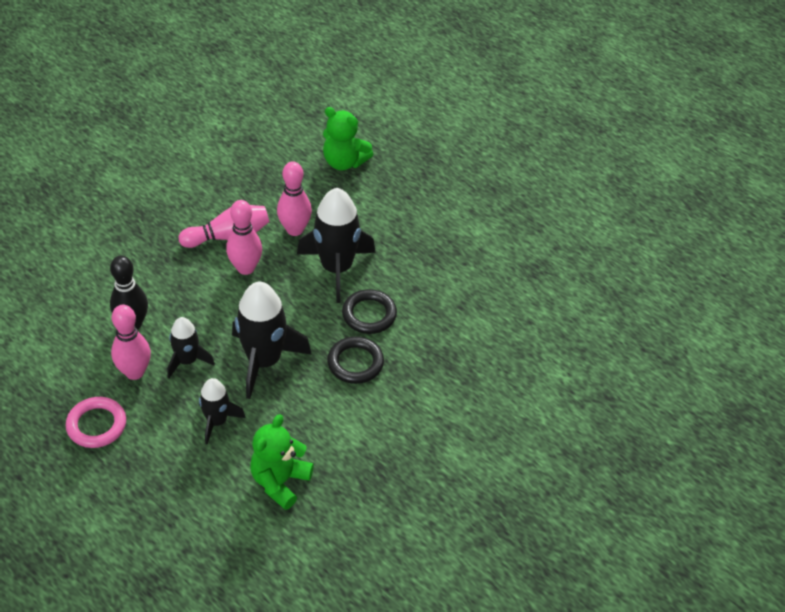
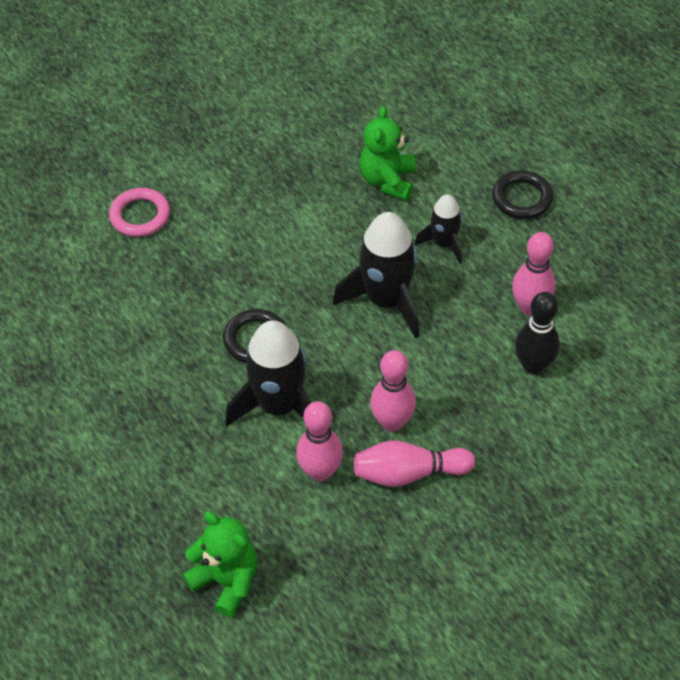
camera: 165 degrees left, 5 degrees up
(96, 425) = (569, 256): pink ring -> pink ring (140, 216)
(187, 361) = (471, 312): black rocket -> none
(280, 482) = (388, 180): green teddy bear -> green teddy bear turned 150 degrees clockwise
(355, 363) = (286, 285): black ring -> black ring (522, 198)

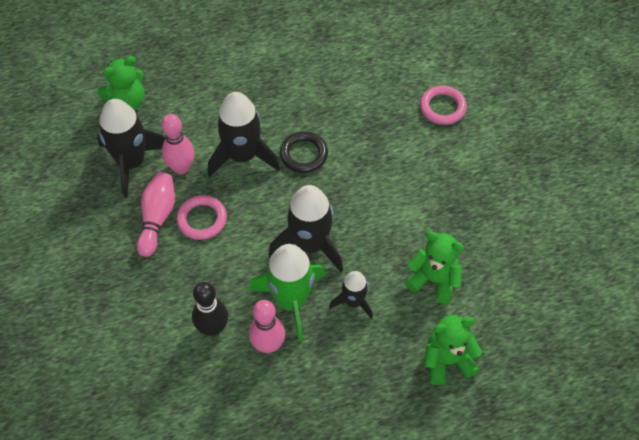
camera: 105 degrees right, 5 degrees up
(332, 536) = (131, 162): none -> black rocket
(392, 422) = (202, 219): pink bowling pin -> pink ring
(466, 300) = (291, 301): none -> green rocket
(478, 153) = (447, 361): none -> green teddy bear
(522, 198) = (385, 379): black ring -> none

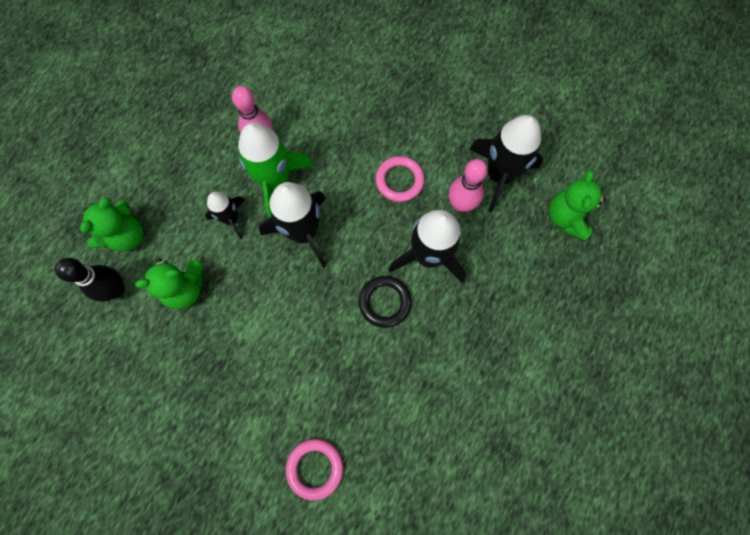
camera: 135 degrees right, 15 degrees up
(157, 218) = (430, 154): pink bowling pin -> none
(212, 328) = (309, 120): black bowling pin -> black bowling pin (116, 289)

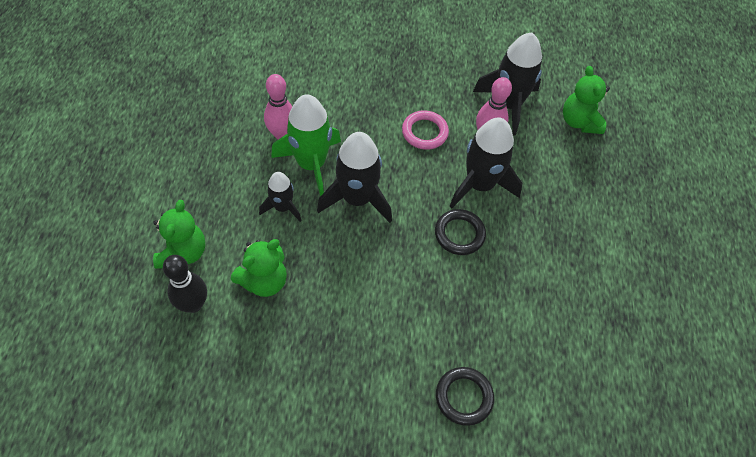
camera: 25 degrees left, 15 degrees down
(315, 468) = (464, 397): pink ring -> black ring

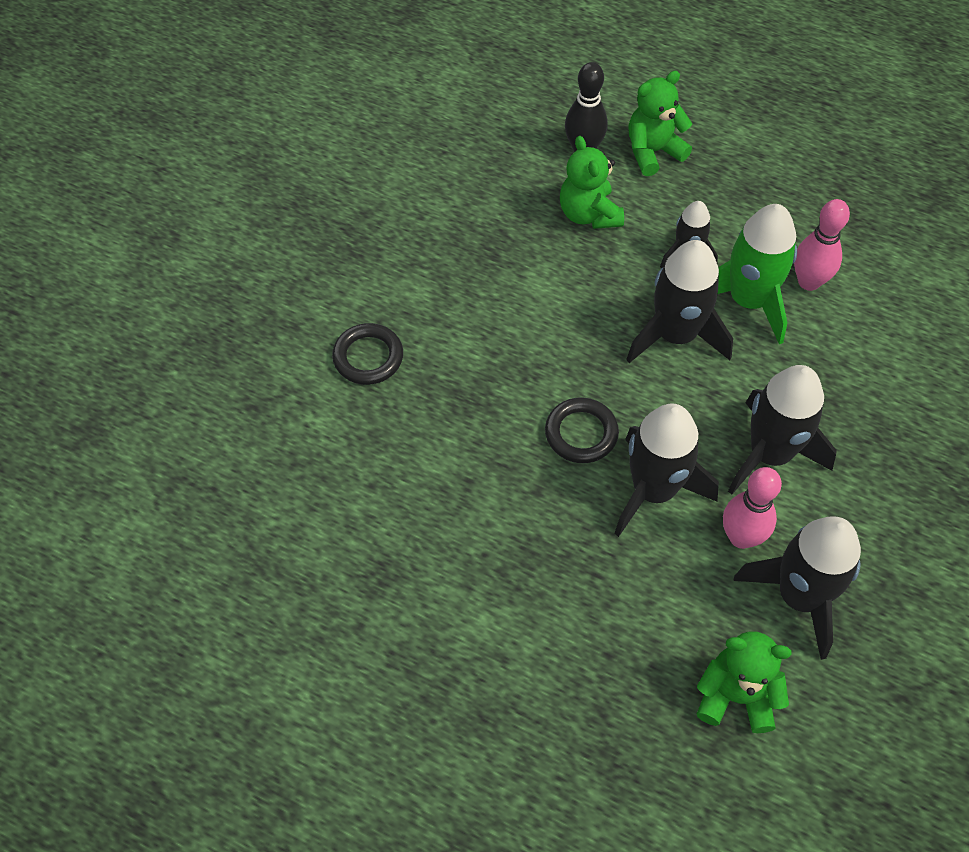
camera: 115 degrees right, 0 degrees up
(183, 253) = (653, 152): green teddy bear -> green teddy bear turned 120 degrees clockwise
(424, 132) = (770, 454): pink ring -> black rocket

